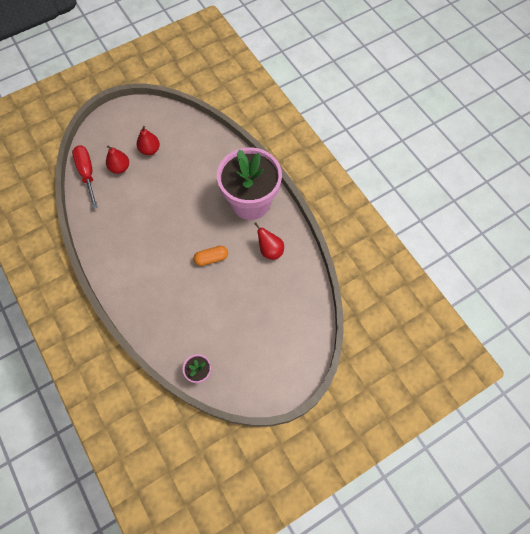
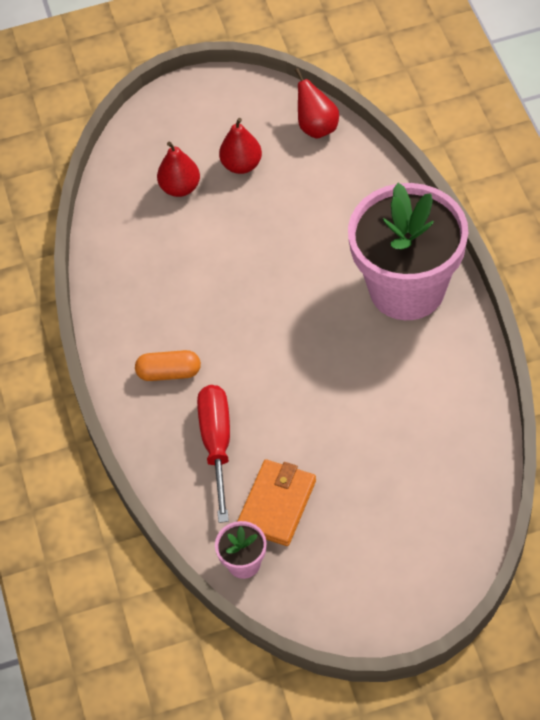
camera: 20 degrees right, 10 degrees down
(87, 174) = (120, 188): red screwdriver -> red screwdriver (217, 445)
(210, 335) = (277, 505): none -> orange wallet
(211, 258) = (310, 374): orange capsule -> orange capsule (169, 373)
(270, 250) = (423, 380): red pear -> red pear (317, 127)

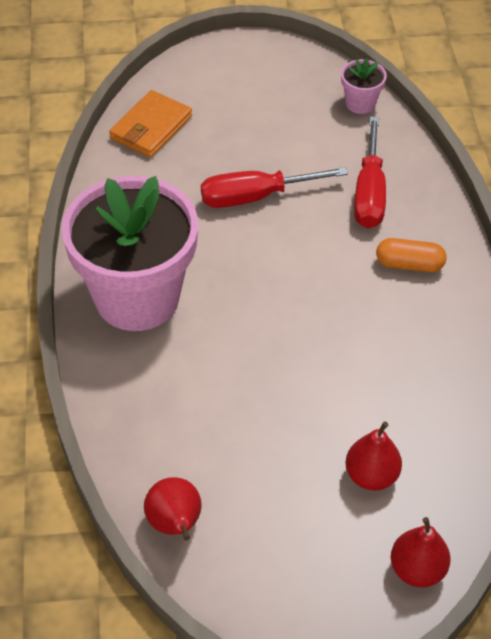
camera: 175 degrees left, 5 degrees down
(241, 165) = (287, 490): red pear -> red pear (417, 569)
(277, 505) = (322, 138): orange wallet -> orange wallet (151, 127)
(329, 416) = (255, 197): none -> red screwdriver

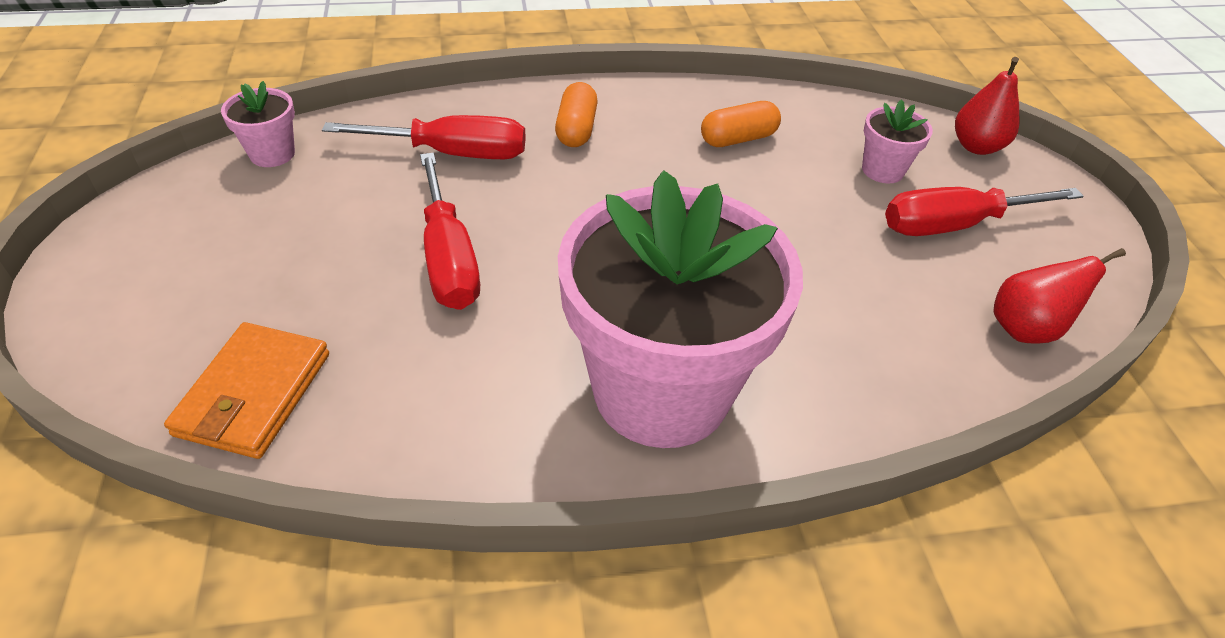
camera: 95 degrees left, 5 degrees down
(151, 127) = (253, 394): orange wallet -> orange wallet turned 75 degrees clockwise
(297, 512) = (954, 225): none -> red screwdriver
(371, 475) = (882, 170): red pear -> pink flower pot
(408, 373) = (738, 139): none -> orange capsule

